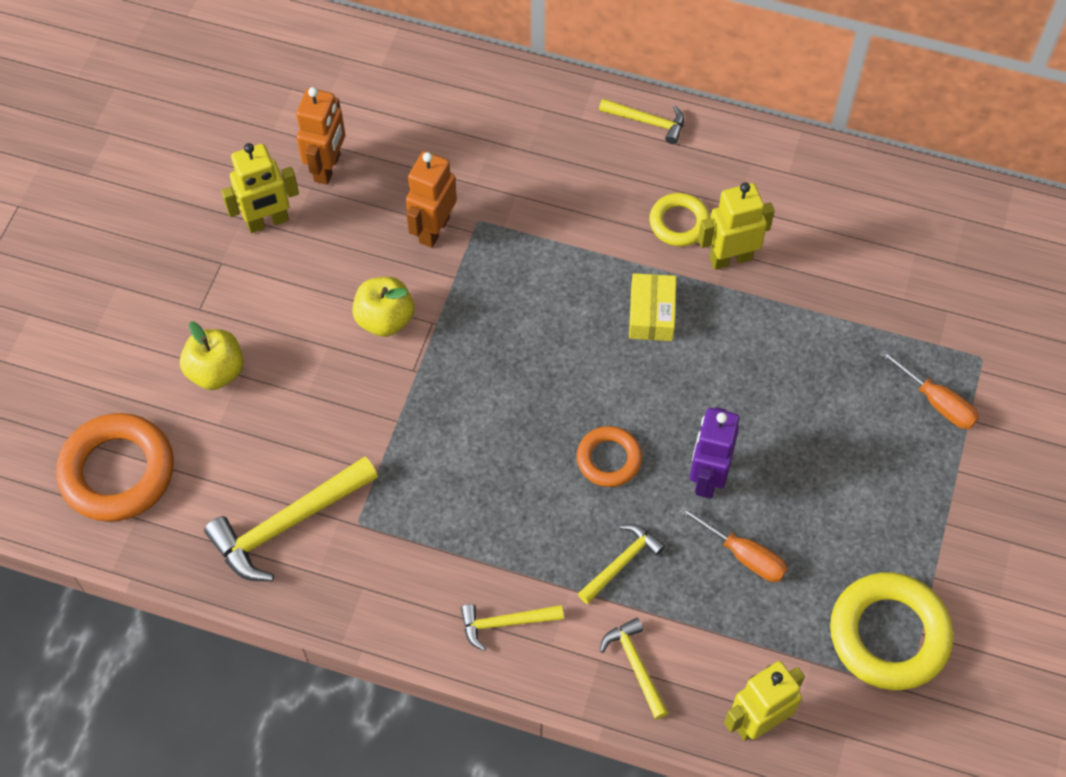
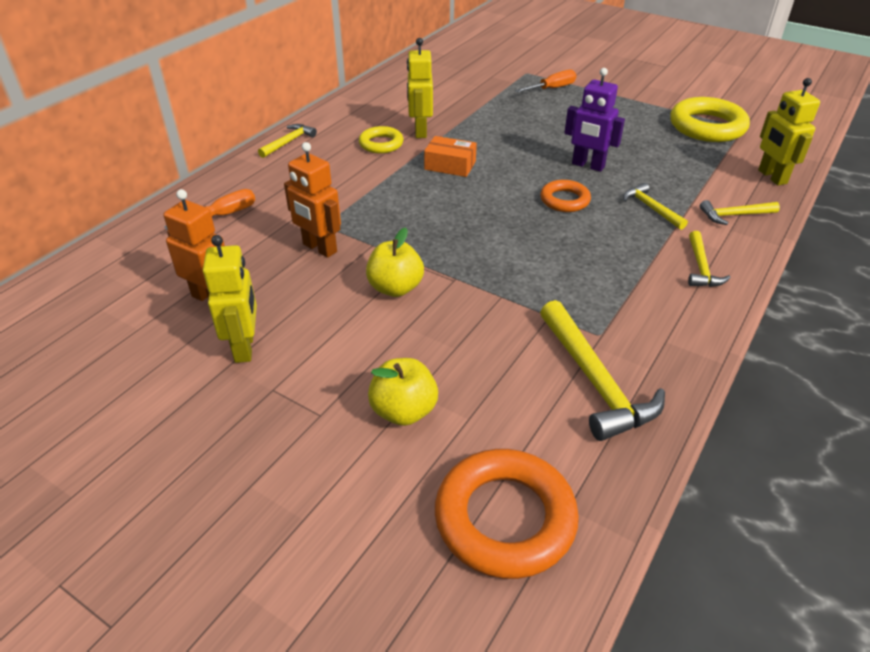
camera: 75 degrees left, 20 degrees down
(651, 314) = (450, 165): yellow box -> orange box
(744, 555) = (649, 162): orange screwdriver -> orange screwdriver (224, 215)

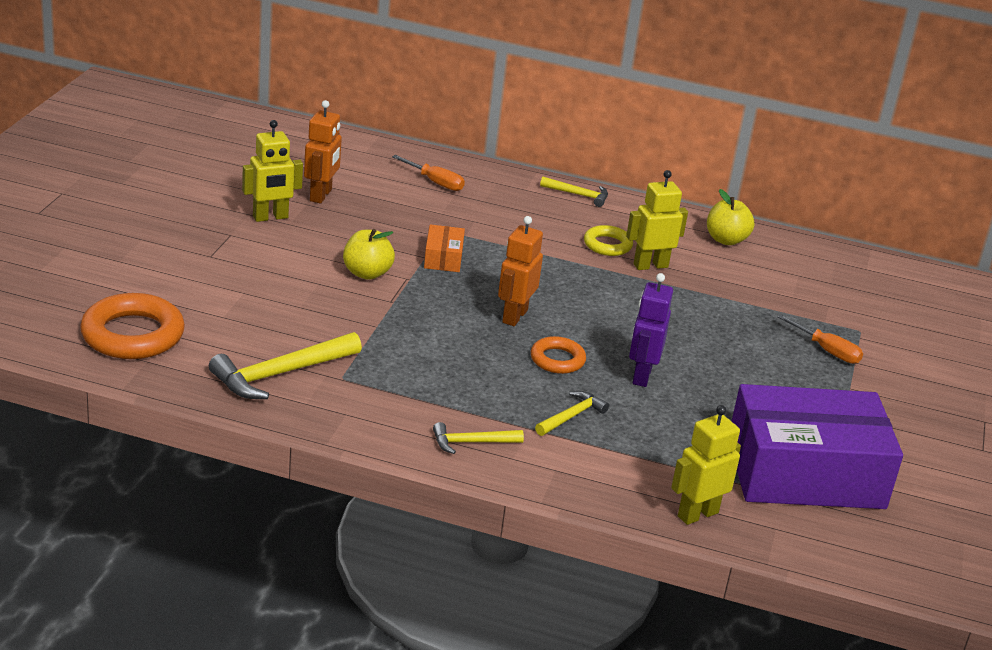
camera: 70 degrees right, 10 degrees down
(319, 248) = (407, 232): orange robot -> orange robot (514, 316)
(404, 411) = (223, 288): yellow apple -> yellow apple (726, 240)
(450, 165) = (588, 288): orange box -> orange box (443, 258)
(707, 126) = (805, 473): yellow ring -> purple box
(734, 215) = (587, 474): yellow hammer -> none

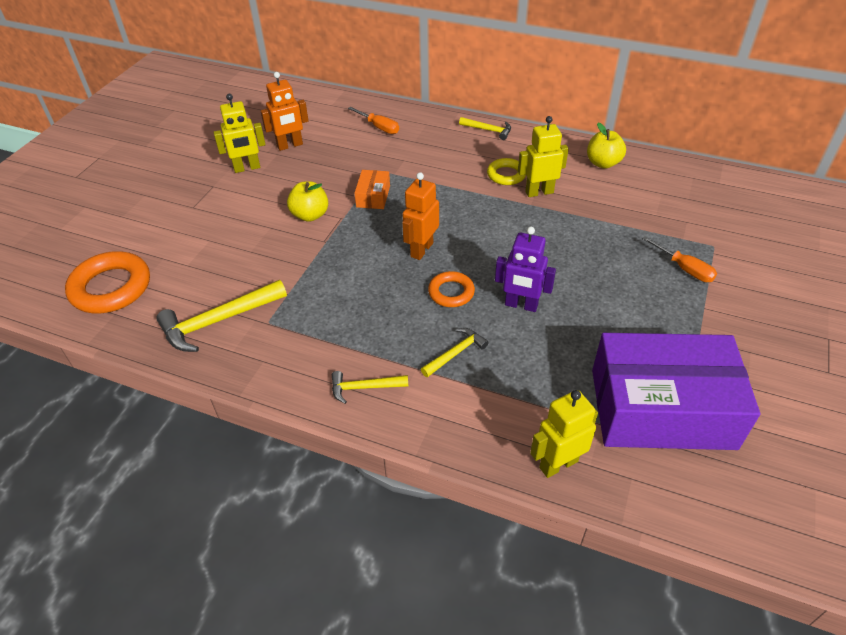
camera: 10 degrees right, 15 degrees up
(321, 195) = (290, 145): orange robot -> orange robot turned 45 degrees clockwise
(641, 376) = (521, 305): purple robot -> purple robot turned 90 degrees counterclockwise

